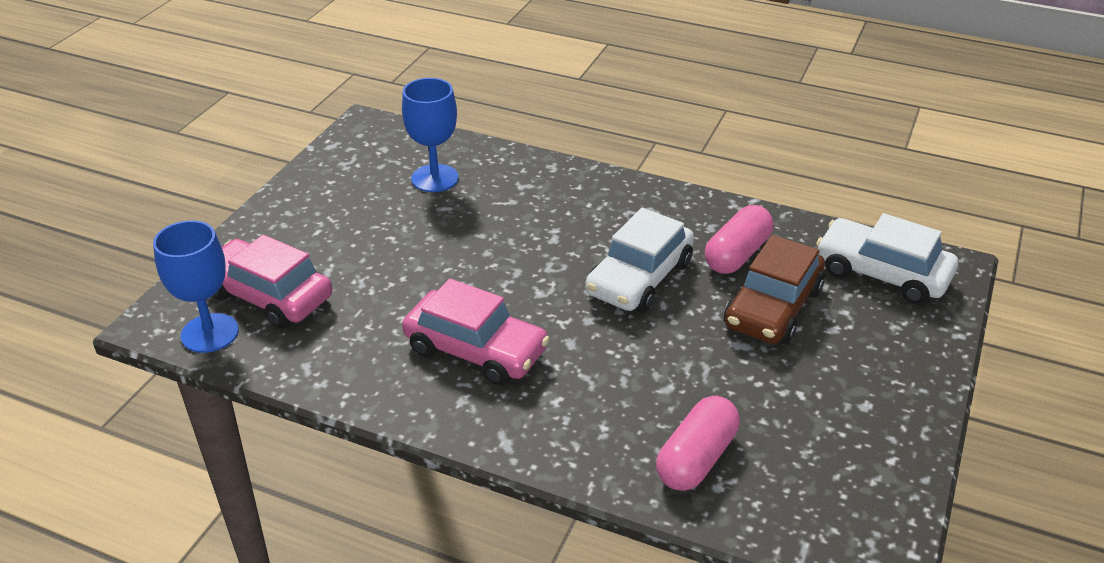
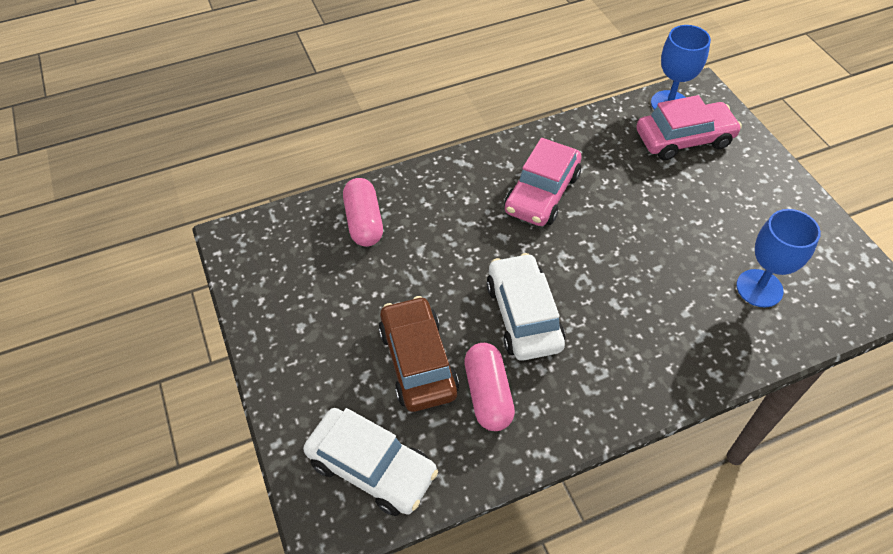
camera: 135 degrees right, 15 degrees up
(476, 350) = (542, 193): pink car -> pink car turned 45 degrees counterclockwise
(882, 273) = (372, 467): white car -> white car turned 45 degrees clockwise

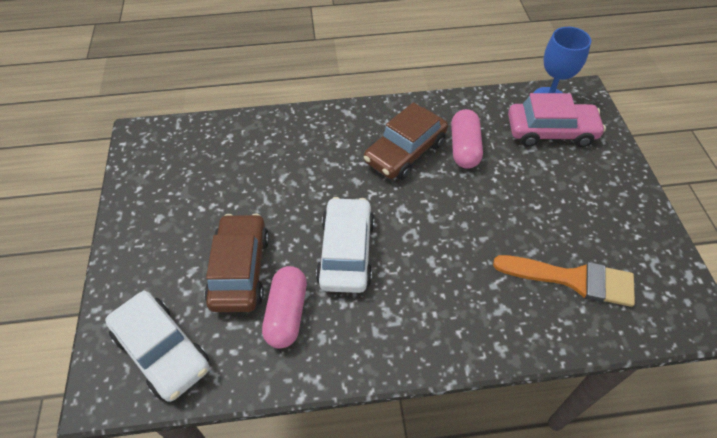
camera: 15 degrees right, 0 degrees up
(364, 222) = (247, 144): pink capsule -> pink capsule (464, 148)
(542, 193) = (405, 152): pink car -> brown car
(759, 288) = (572, 279): blue goblet -> orange brush

